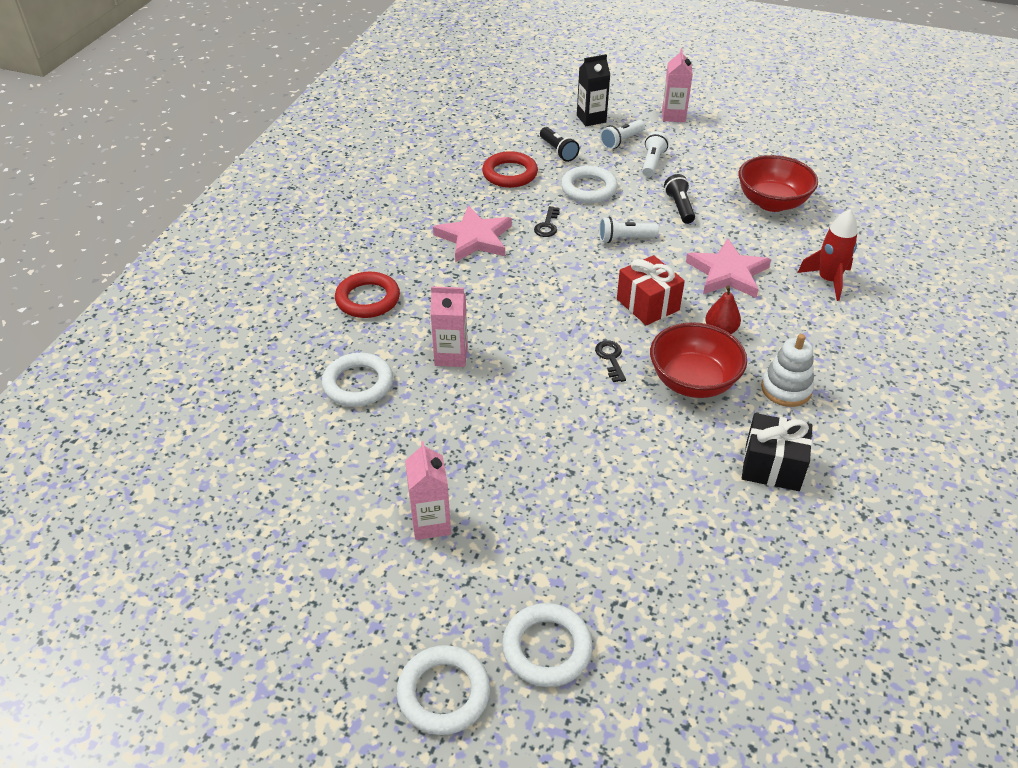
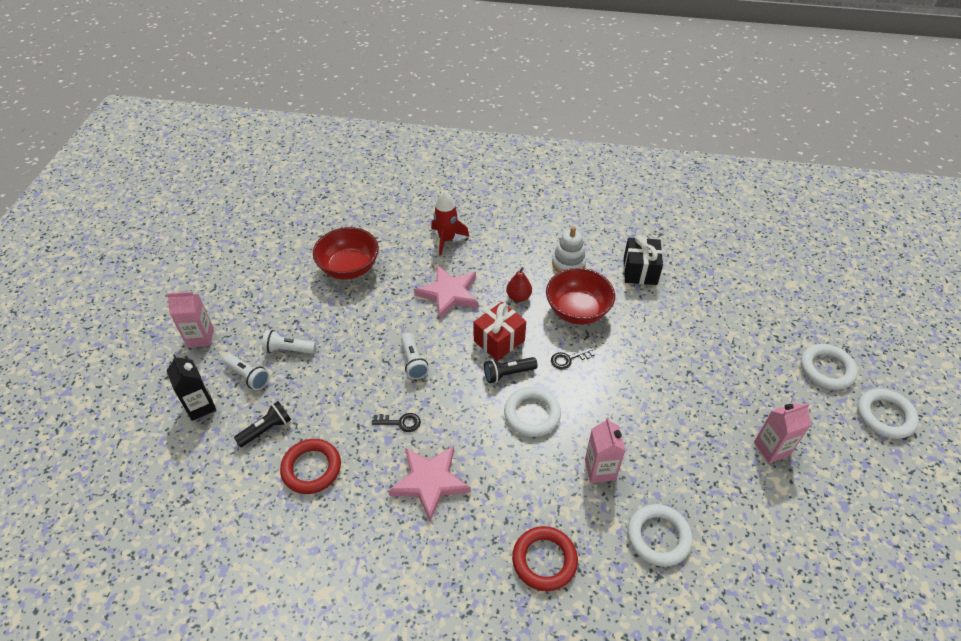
camera: 100 degrees left, 5 degrees up
(588, 189) = (336, 396): white ring -> white ring (532, 414)
(679, 207) = (361, 326): black flashlight -> black flashlight (508, 374)

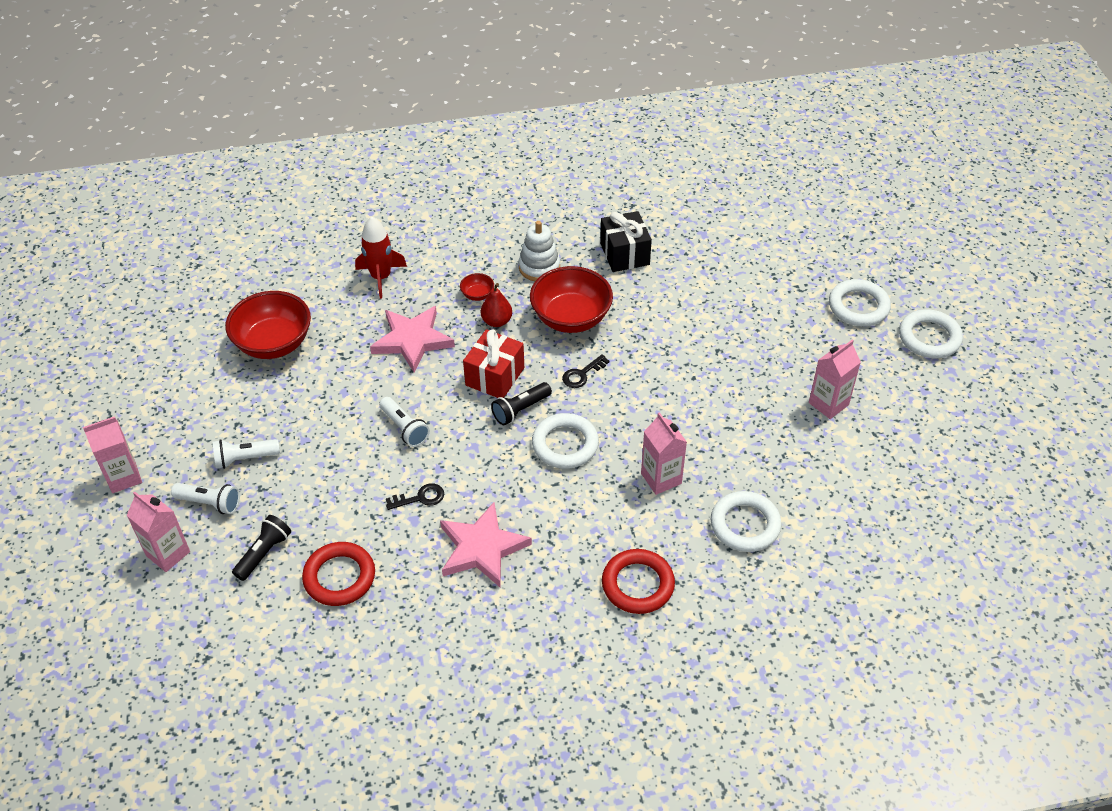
camera: 20 degrees left, 0 degrees up
(200, 406) = (168, 553): black carton -> pink carton
(512, 272) = (477, 295): none -> red bowl

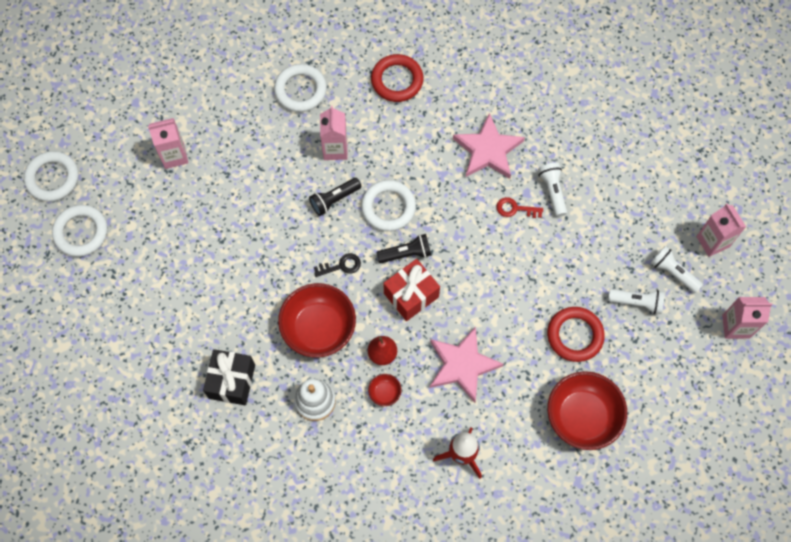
camera: 155 degrees left, 20 degrees up
(264, 553) = (643, 212): black flashlight -> black flashlight (334, 199)
(339, 577) = (594, 170): red ring -> red ring (575, 335)
(404, 428) = (503, 276): white flashlight -> white flashlight (552, 191)
(420, 498) = (515, 209): black key -> red key

